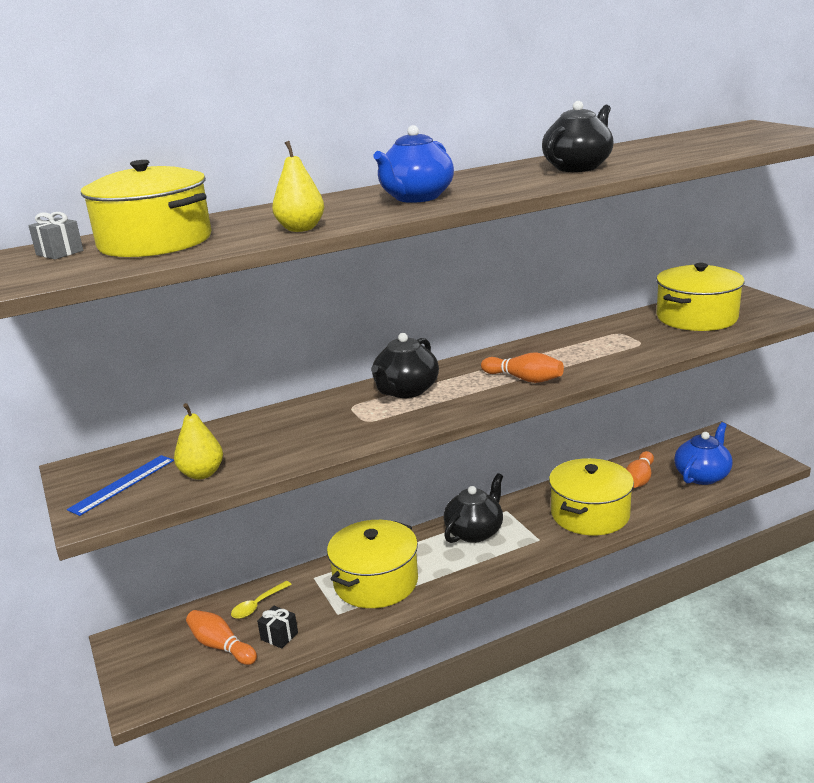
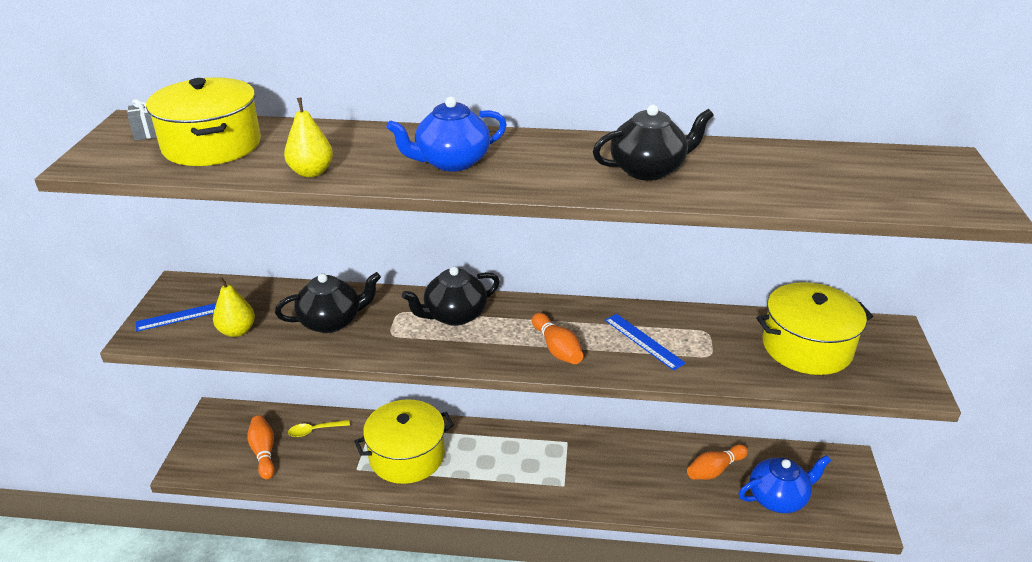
camera: 30 degrees right, 10 degrees up
(279, 636) = (304, 466): black gift -> none
(475, 532) = (521, 449): black teapot -> black teapot (332, 321)
(583, 352) = (643, 341): none -> blue ruler
(590, 514) = (631, 483): yellow pot -> none

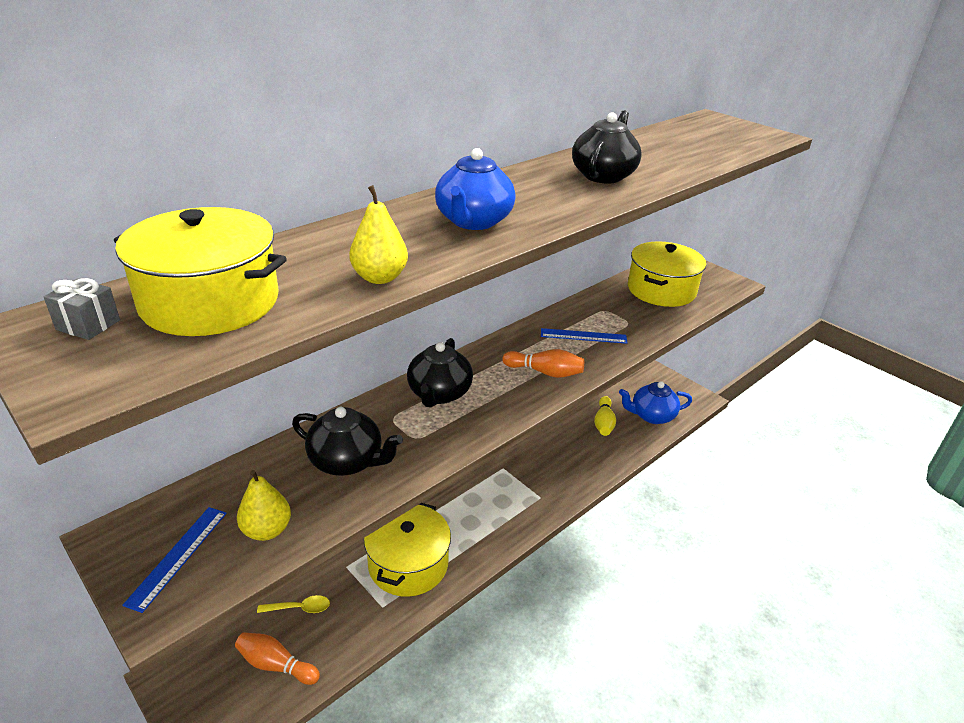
camera: 50 degrees left, 0 degrees up
(315, 431) = (299, 608): yellow spoon -> yellow spoon turned 120 degrees counterclockwise
(332, 321) = (347, 461): black teapot -> black teapot turned 90 degrees clockwise
(714, 470) = (603, 423): orange bowling pin -> yellow bowling pin
(778, 498) = (651, 416): blue teapot -> blue teapot turned 120 degrees counterclockwise

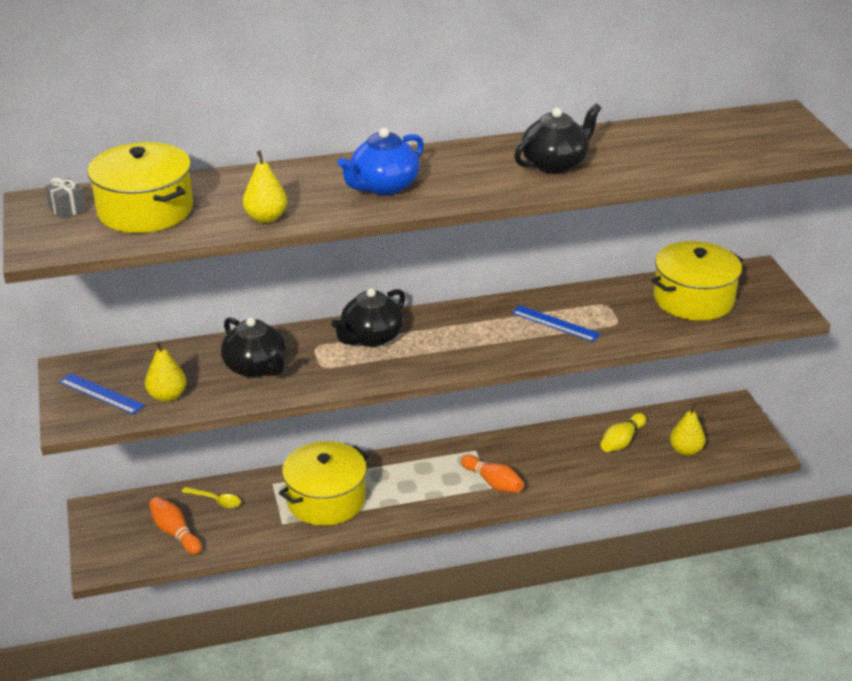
camera: 30 degrees right, 0 degrees up
(178, 556) = (101, 393): blue ruler -> blue ruler turned 75 degrees clockwise
(545, 372) = (483, 346): orange bowling pin -> orange bowling pin (493, 482)
(651, 416) = (685, 450): blue teapot -> yellow pear

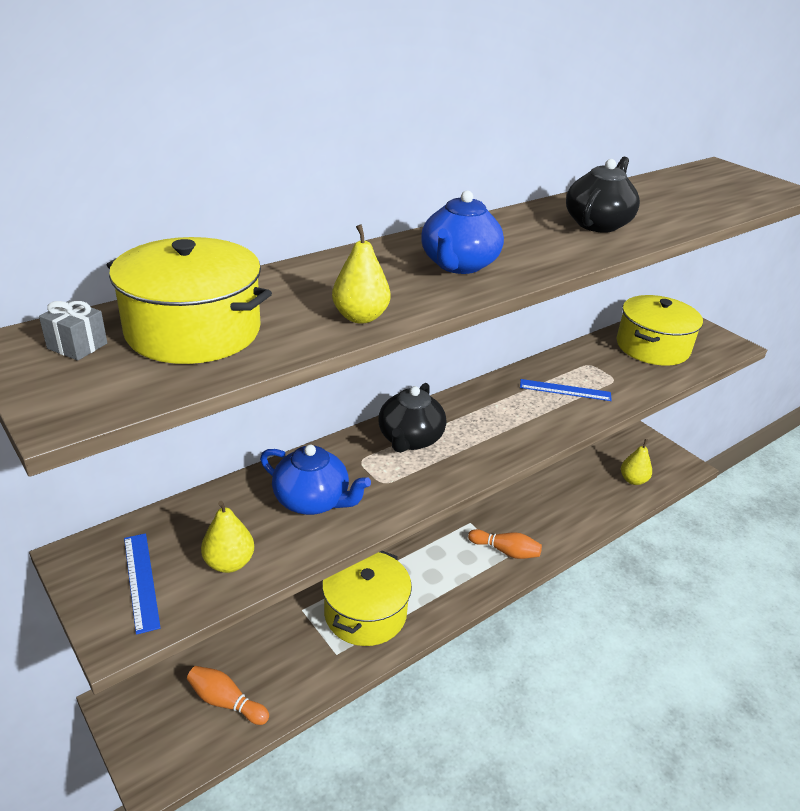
camera: 25 degrees left, 0 degrees up
(101, 393) = (141, 581): blue ruler -> blue ruler turned 60 degrees clockwise
(216, 500) = (252, 647): yellow spoon -> none
(256, 368) = (312, 501): black teapot -> blue teapot
(621, 441) = (580, 484): yellow bowling pin -> none

